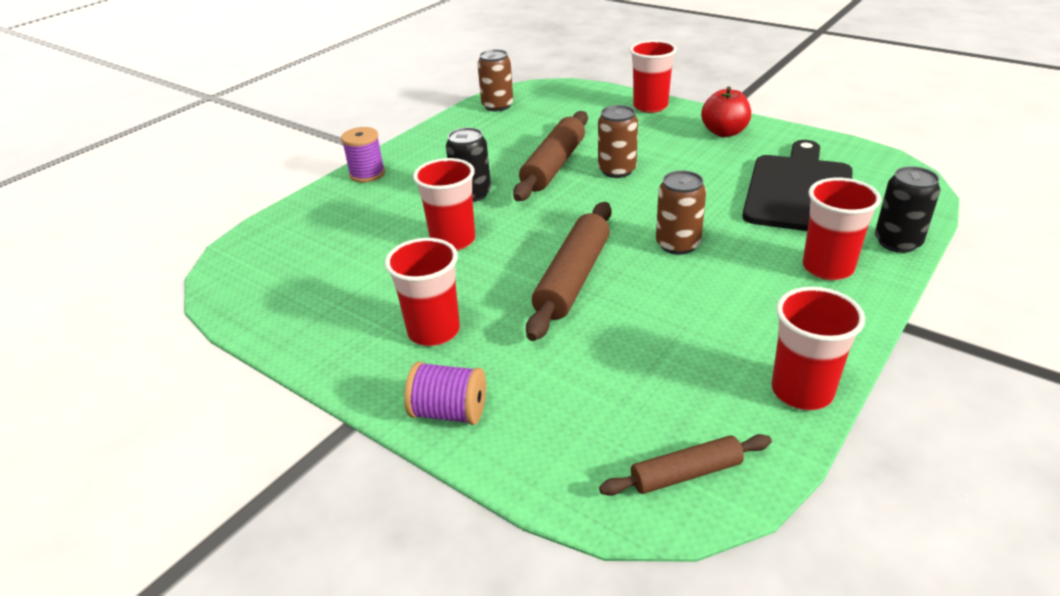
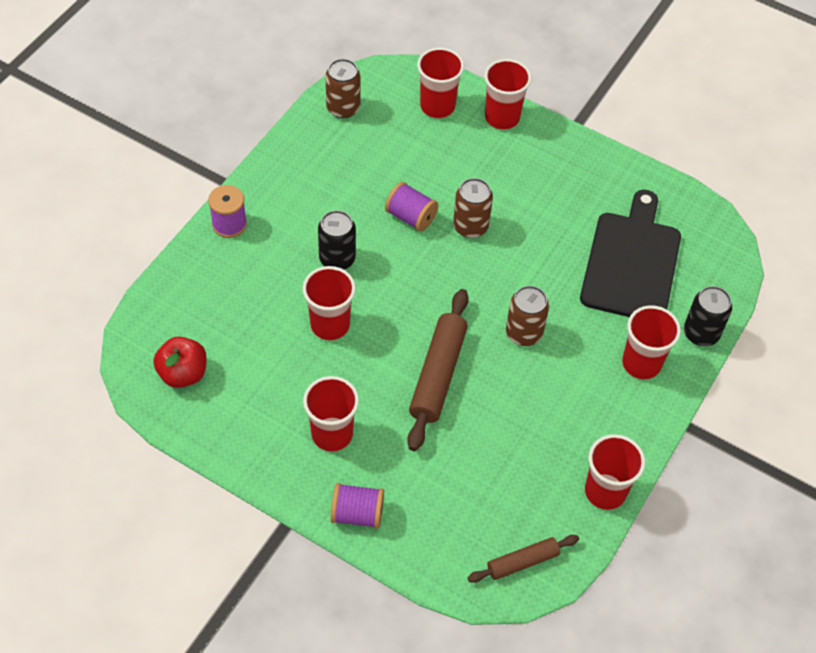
camera: 10 degrees left, 20 degrees up
(554, 166) = (411, 217): brown rolling pin -> purple spool
(587, 102) = (437, 106): none -> red cup
(724, 132) = (573, 168): red apple -> red apple (183, 373)

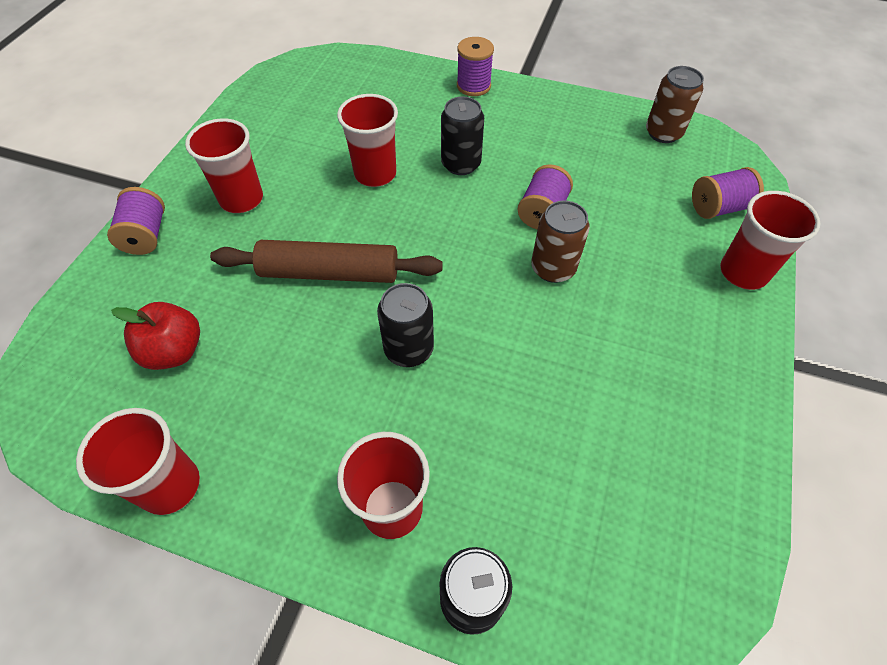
camera: 80 degrees right, 0 degrees up
(183, 373) = (298, 91): red apple -> red apple (174, 351)
(437, 106) = (718, 208): red cup -> purple spool
(523, 562) = (71, 400): brown rolling pin -> none
(524, 333) = (409, 349): brown can -> black can
(631, 262) = (573, 469): black cutting board -> none

